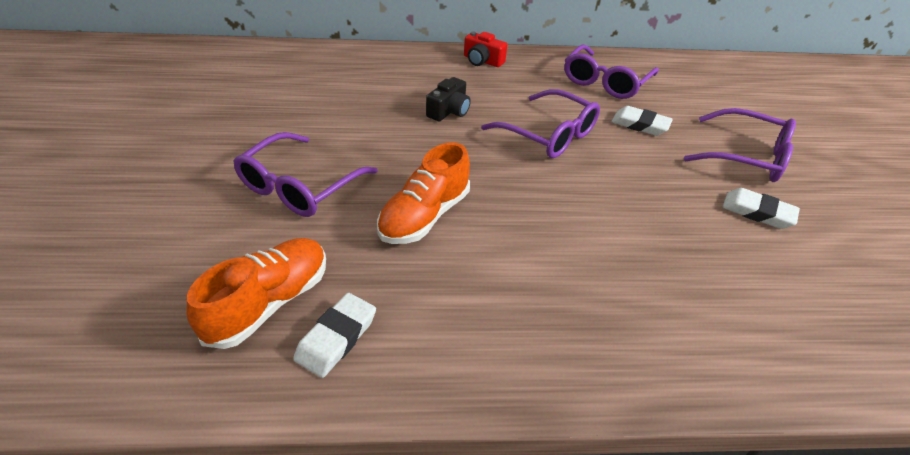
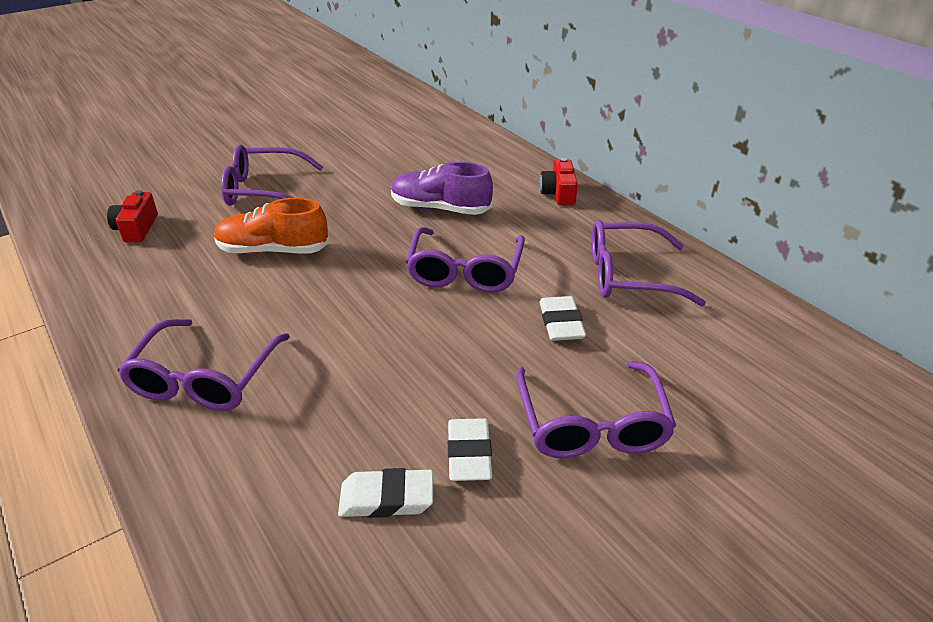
camera: 60 degrees right, 5 degrees down
(269, 303) = (136, 228): orange shoe -> red camera
(337, 338) = (118, 264): white eraser -> white eraser (387, 498)
(449, 111) = (440, 209): black camera -> purple shoe
(603, 321) = (205, 378): none -> purple glasses

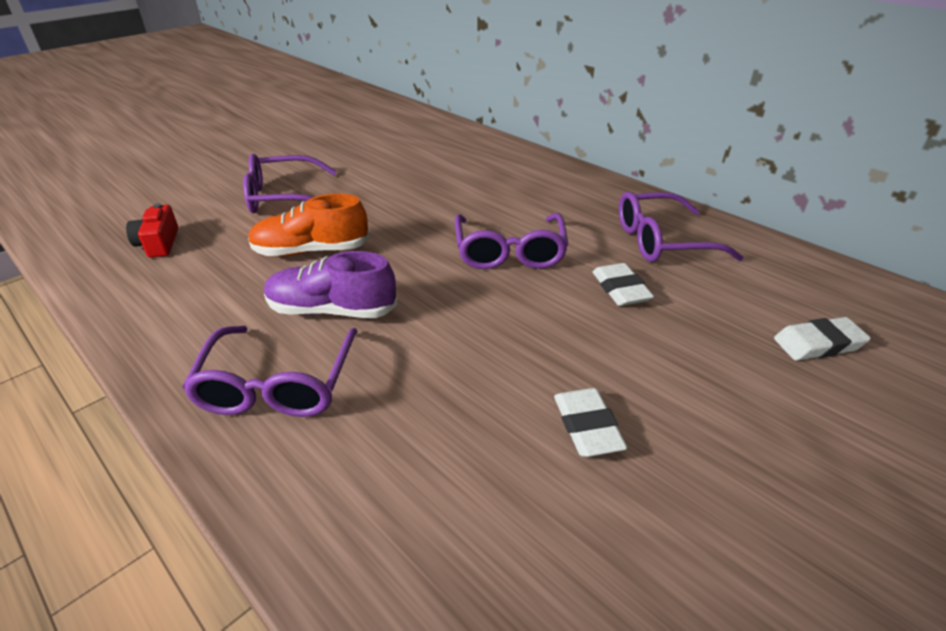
camera: 10 degrees left, 0 degrees up
(387, 498) = (521, 486): white eraser -> white eraser (818, 344)
(440, 209) = (463, 199): purple shoe -> purple shoe (332, 310)
(559, 193) = (567, 177): red camera -> none
(591, 424) = (693, 380): purple glasses -> none

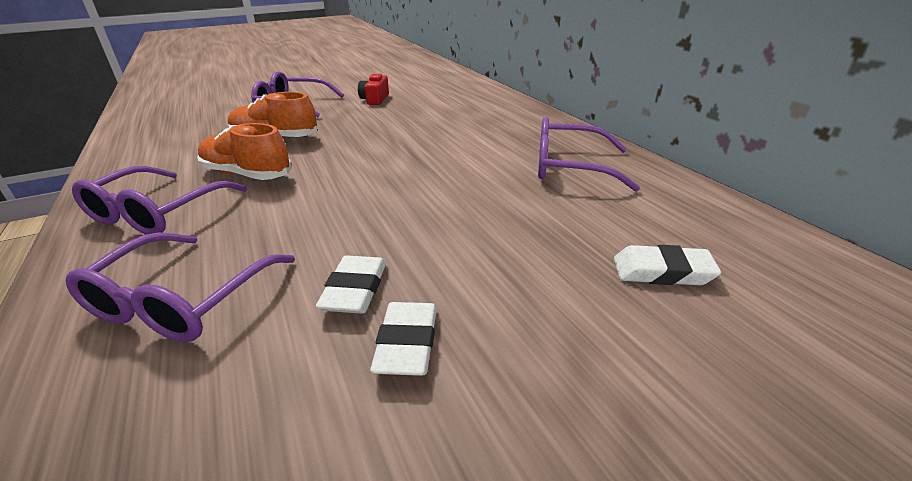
camera: 20 degrees right, 5 degrees down
(159, 243) = (184, 122): red camera -> red camera (375, 99)
(332, 310) = (247, 174): purple shoe -> orange shoe
(509, 252) = (423, 157): purple glasses -> purple glasses (182, 300)
(620, 289) = (493, 195): white eraser -> white eraser (407, 343)

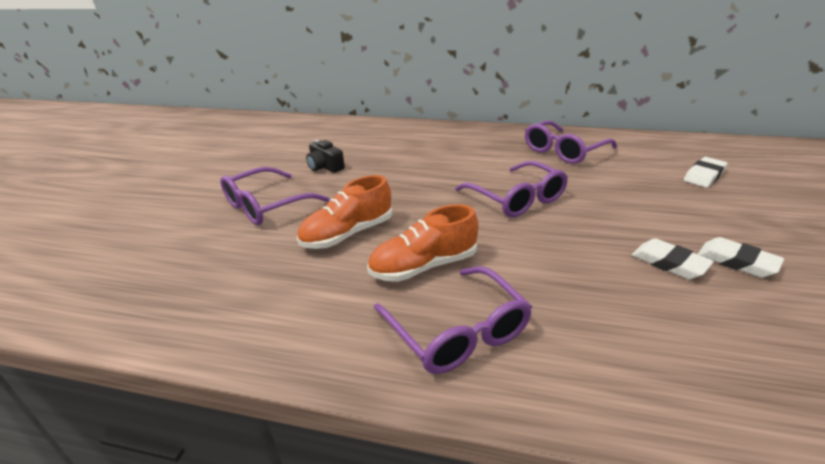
camera: 50 degrees left, 0 degrees up
(182, 300) = (639, 338): purple glasses -> purple glasses (516, 199)
(375, 99) = (325, 167): red camera -> black camera

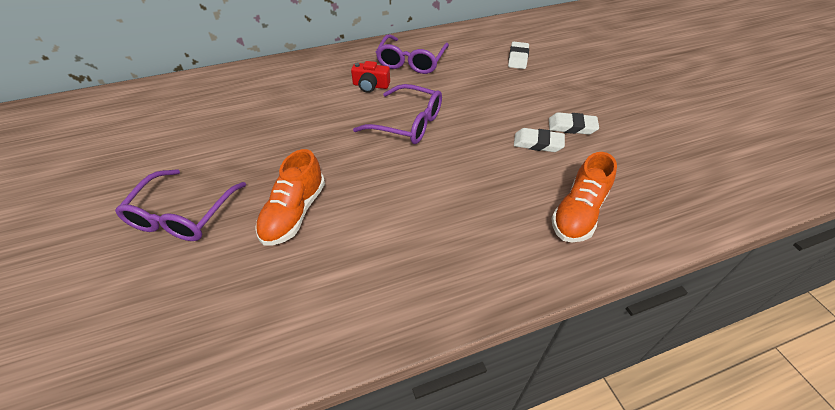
camera: 35 degrees left, 15 degrees up
(325, 167) = (206, 147): black camera -> none
(424, 266) = (383, 216): orange shoe -> orange shoe (578, 213)
(457, 331) = (446, 259): purple glasses -> none
(503, 160) = (370, 86): none -> red camera

